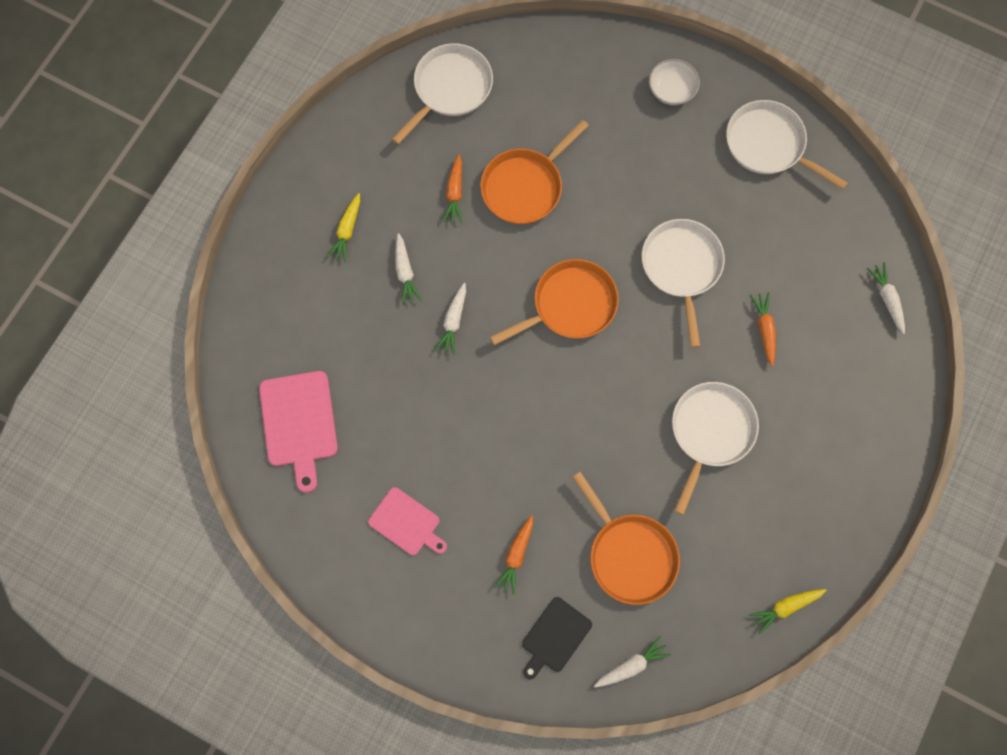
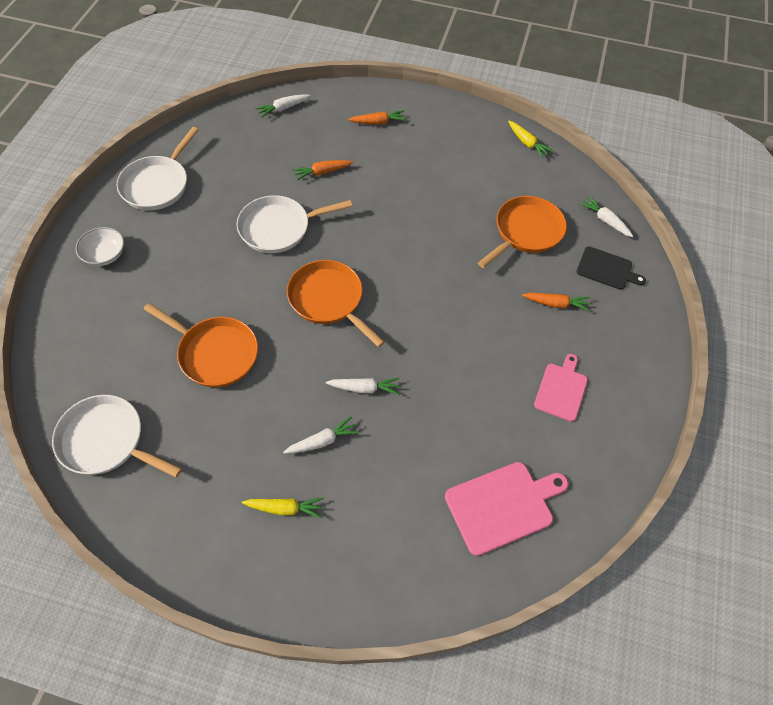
camera: 105 degrees left, 15 degrees down
(455, 193) = (228, 413): orange carrot -> orange carrot (378, 122)
(710, 432) = (414, 195): white pan -> none

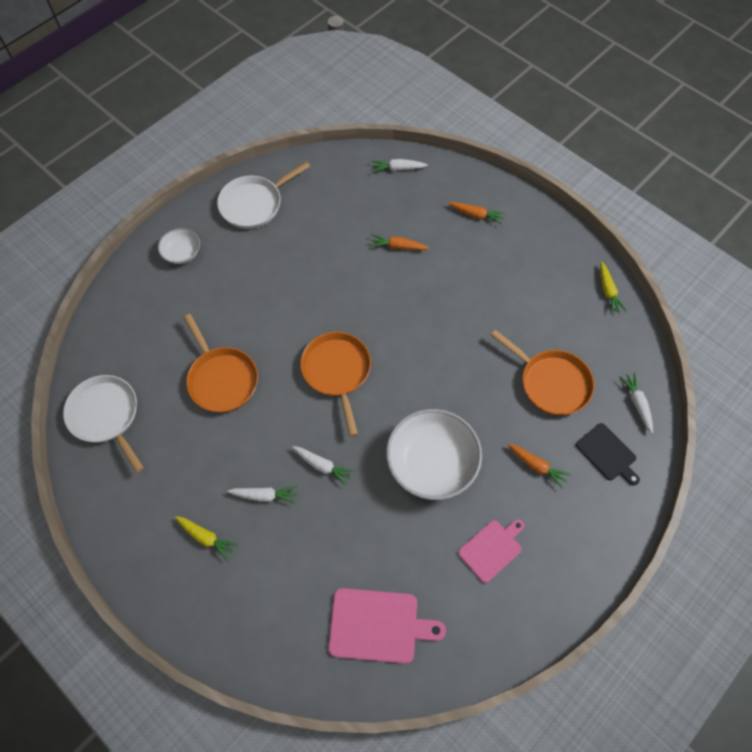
camera: 30 degrees right, 5 degrees up
(279, 228) = (331, 286): white pan -> none
(464, 341) = (431, 463): none -> white bowl
(526, 232) = (551, 382): orange pan -> orange pan turned 60 degrees clockwise

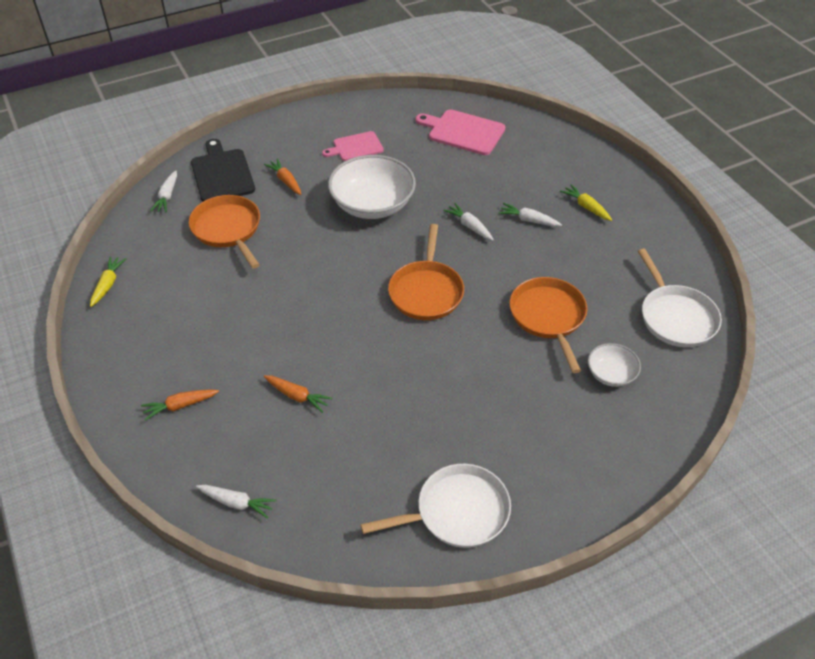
camera: 160 degrees left, 15 degrees down
(182, 253) = (571, 470): white bowl -> white bowl (611, 374)
(476, 215) = (180, 406): orange carrot -> orange carrot turned 60 degrees counterclockwise
(607, 453) = (222, 174): black cutting board -> black cutting board, size x1.52

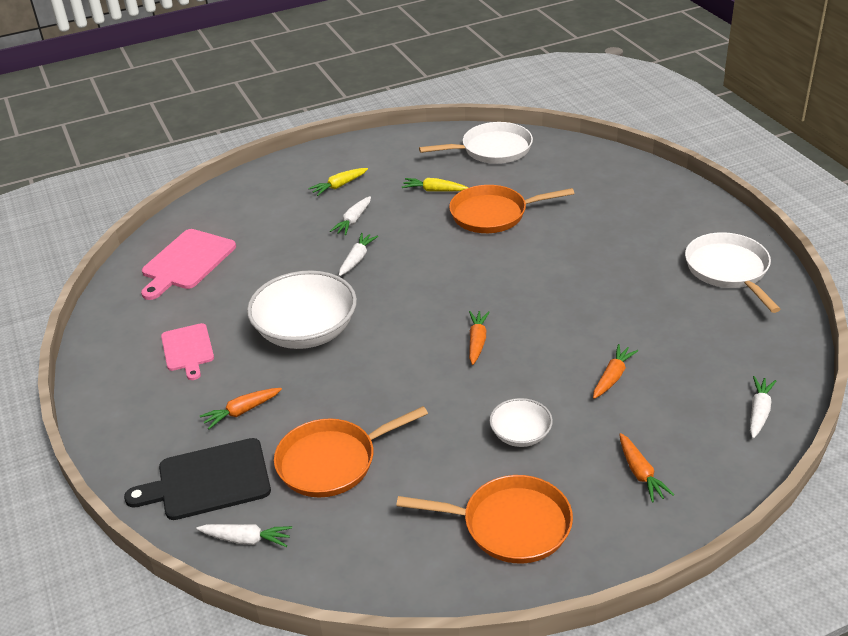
camera: 85 degrees left, 10 degrees down
(107, 285) = (433, 582): yellow carrot -> yellow carrot (434, 190)
(352, 306) = (477, 341): none -> orange carrot
(426, 291) = (456, 289): orange pan -> orange pan (510, 525)
(469, 226) = (357, 259): white carrot -> white carrot turned 150 degrees clockwise
(611, 374) = (561, 185): white bowl -> white bowl (520, 434)

